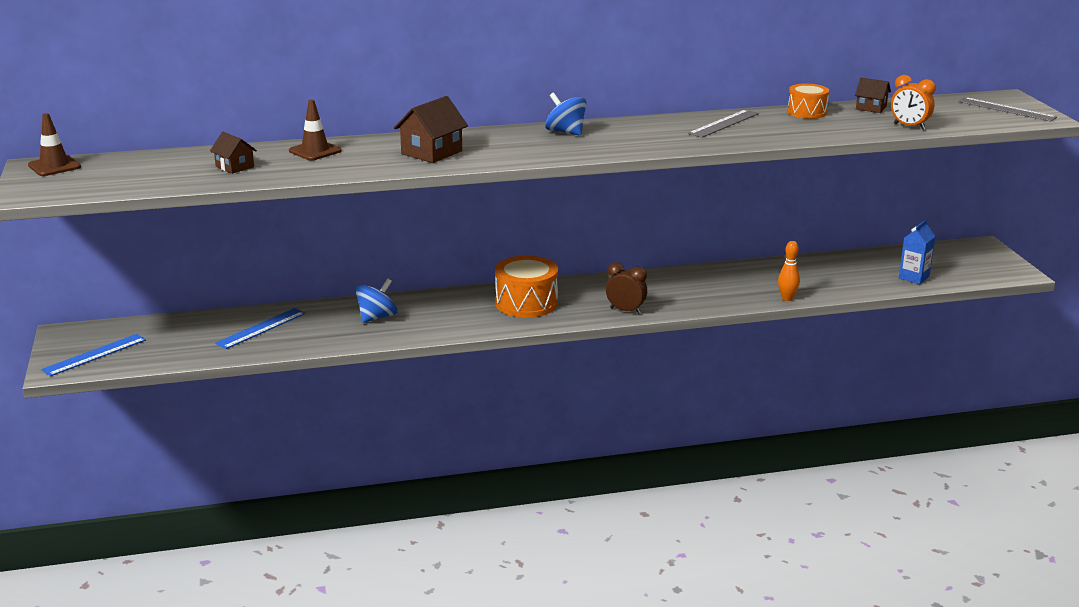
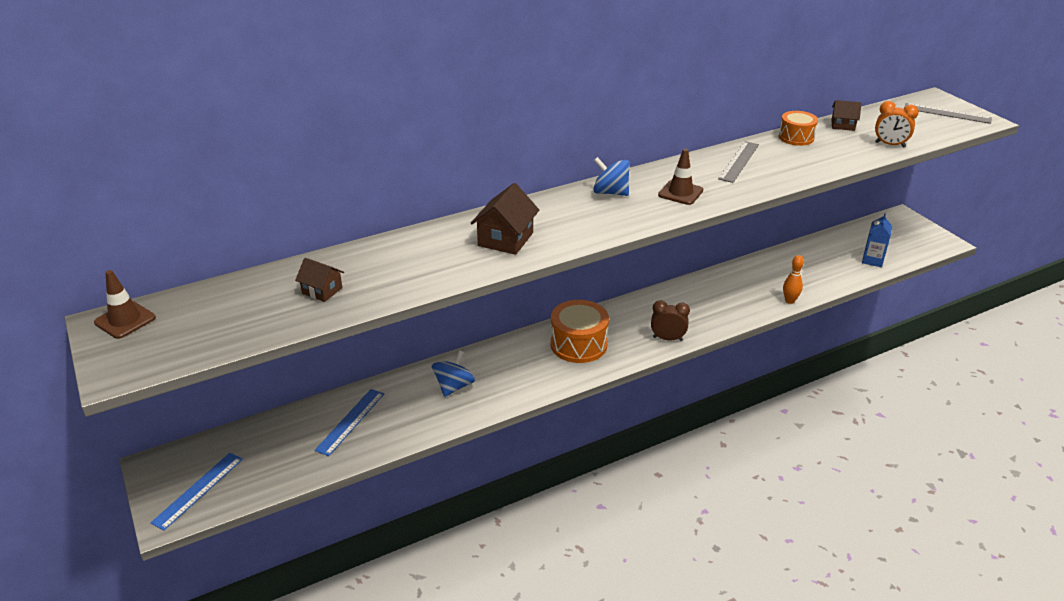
camera: 15 degrees left, 10 degrees up
(315, 151) = (390, 254): brown traffic cone -> brown traffic cone (680, 193)

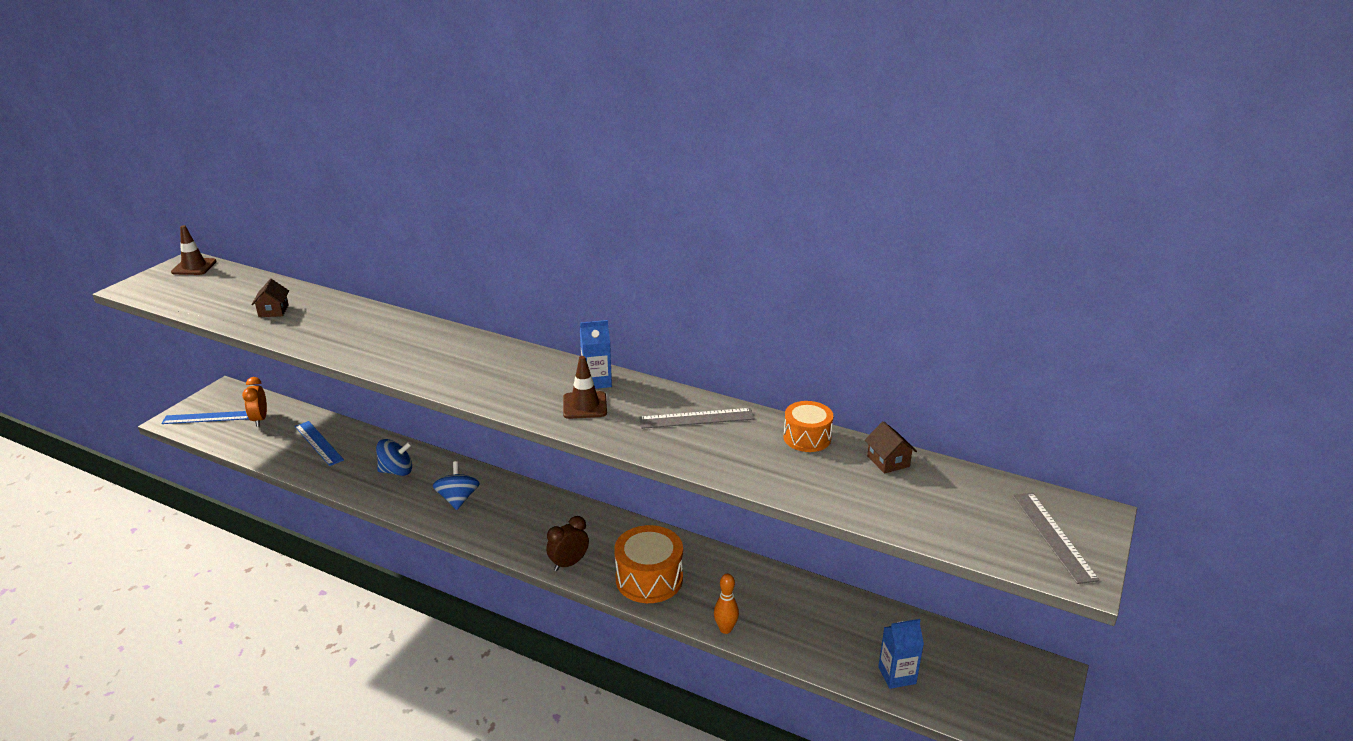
camera: 55 degrees right, 5 degrees down
(350, 421) = (319, 443): blue ruler -> blue ruler turned 60 degrees clockwise
(505, 239) = (410, 351): brown house -> none
(578, 344) = (511, 512): orange drum -> orange drum (649, 579)
(610, 192) = (546, 370): blue spinning top -> blue spinning top (458, 499)
(650, 179) = (597, 381): none -> blue carton
(667, 338) = (569, 563): brown clock -> brown clock turned 105 degrees counterclockwise
(890, 145) = (877, 509): orange clock -> orange clock (259, 419)

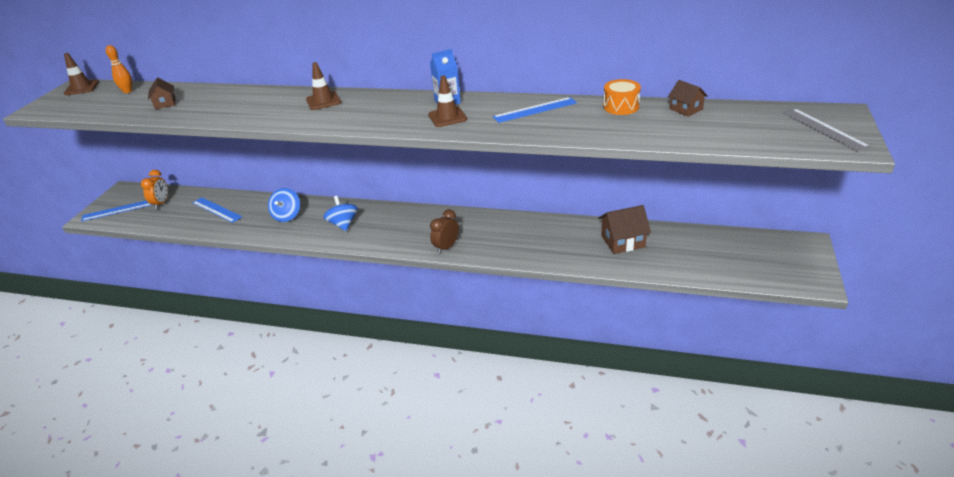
camera: 10 degrees left, 5 degrees up
(259, 419) = (161, 203): orange clock -> orange clock turned 150 degrees counterclockwise
(396, 471) = (287, 216): blue spinning top -> blue spinning top turned 120 degrees clockwise
(452, 347) = (323, 101): none -> brown traffic cone
(649, 579) = (509, 245): orange drum -> none
(696, 418) = (535, 110): grey ruler -> blue ruler
(725, 629) = (578, 264): orange bowling pin -> orange bowling pin (127, 91)
(798, 609) = (623, 241): none -> brown house
(897, 675) = (709, 266): blue carton -> none

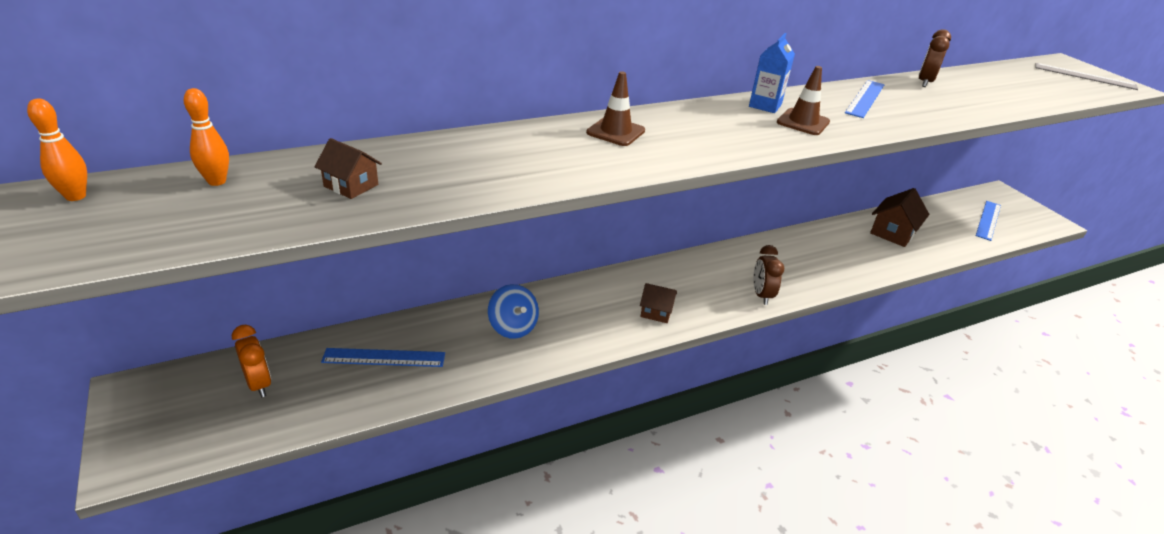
camera: 45 degrees left, 0 degrees up
(81, 88) = (75, 196): brown traffic cone -> orange bowling pin
(117, 210) = (176, 428): blue ruler -> blue ruler (988, 220)
(343, 224) = (606, 311): blue spinning top -> none
(621, 106) = (924, 82): orange drum -> brown clock
(686, 109) = (973, 76): brown house -> brown house (656, 312)

